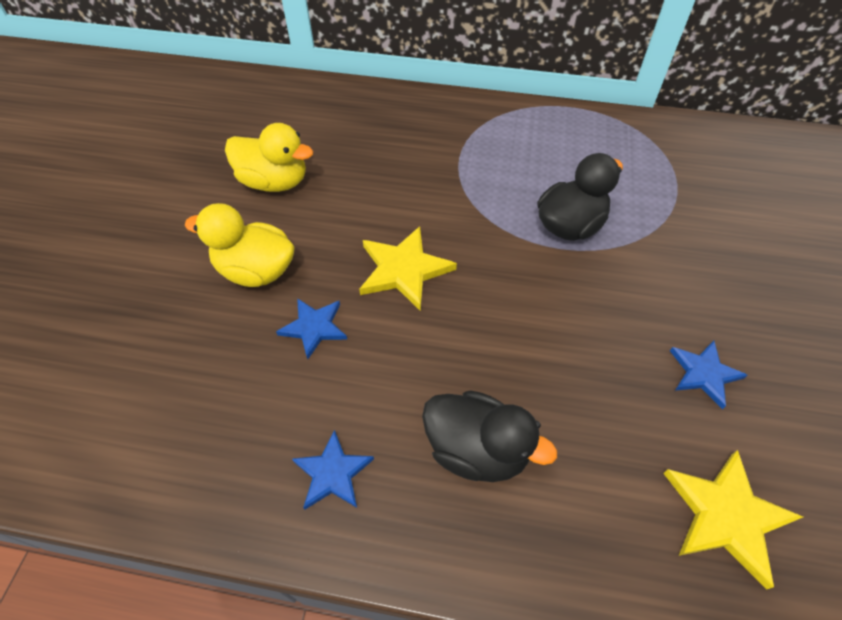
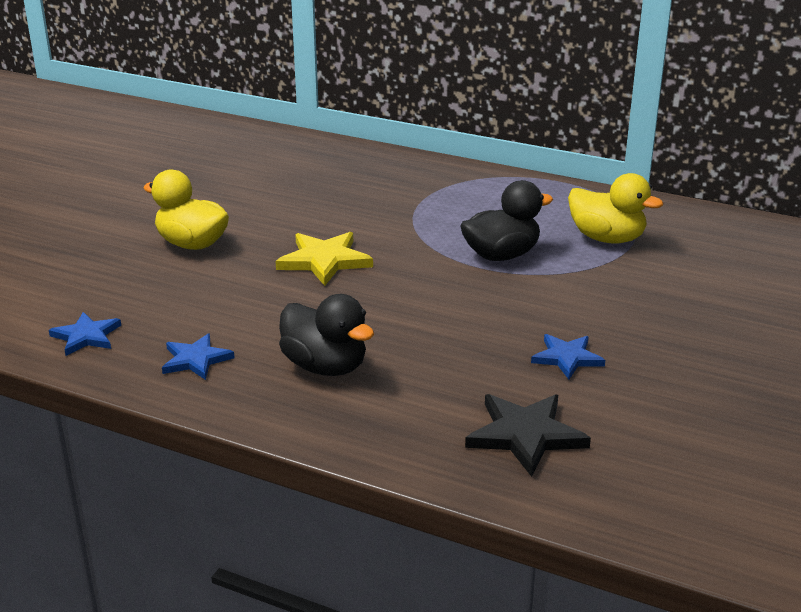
camera: 15 degrees right, 25 degrees down
(274, 182) = (237, 195): yellow duck -> yellow duck (607, 238)
(314, 327) = (224, 282): blue star -> blue star (86, 336)
(726, 516) = (525, 435): yellow star -> black star

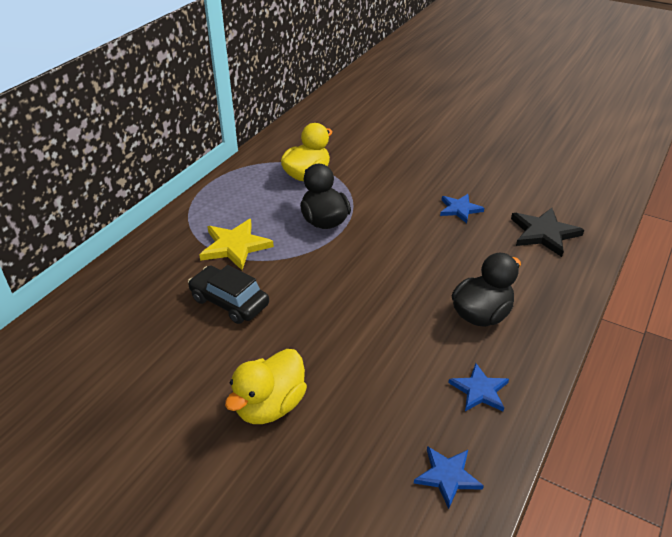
camera: 85 degrees left, 10 degrees up
(324, 261) = (319, 312): yellow star -> yellow star (235, 246)
(339, 213) = (229, 302): none -> black car

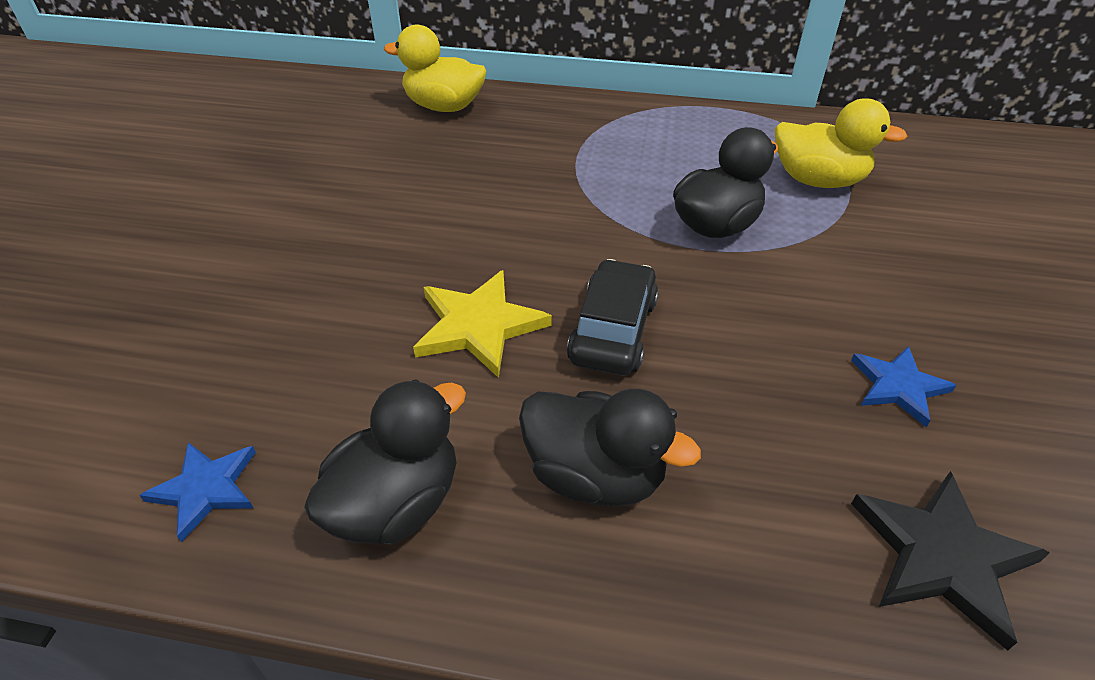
camera: 70 degrees right, 5 degrees up
(229, 302) = (486, 190): black car -> black car (613, 330)
(235, 246) = (598, 164): yellow star -> yellow star (478, 326)
(270, 406) = (313, 273): yellow duck -> yellow duck (444, 107)
(479, 390) = (396, 503): blue star -> black duck

